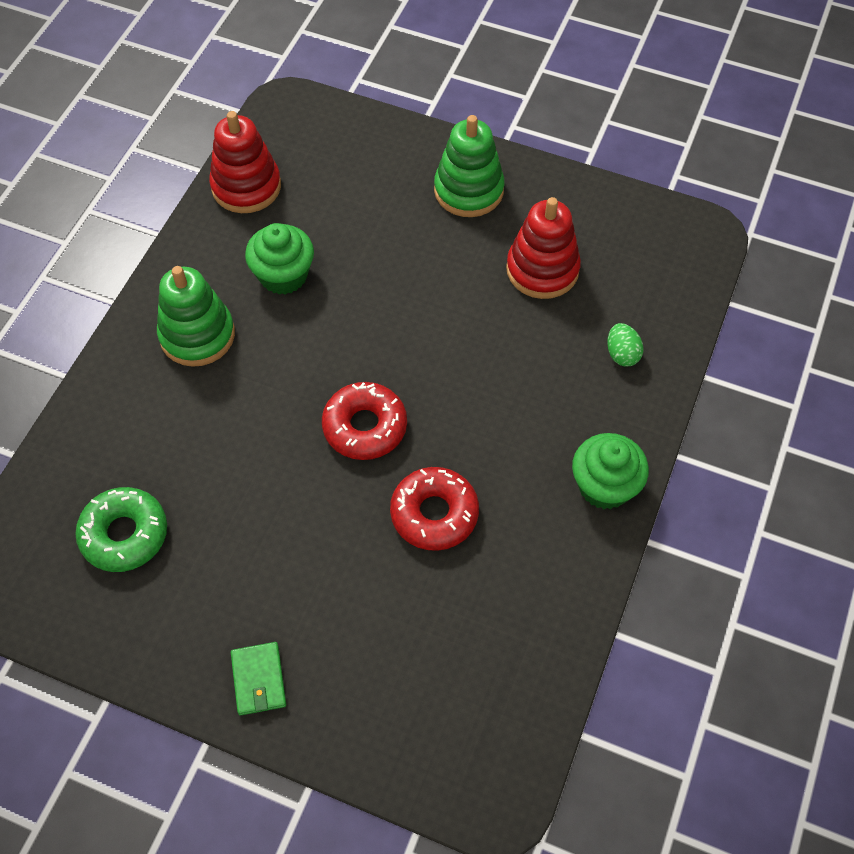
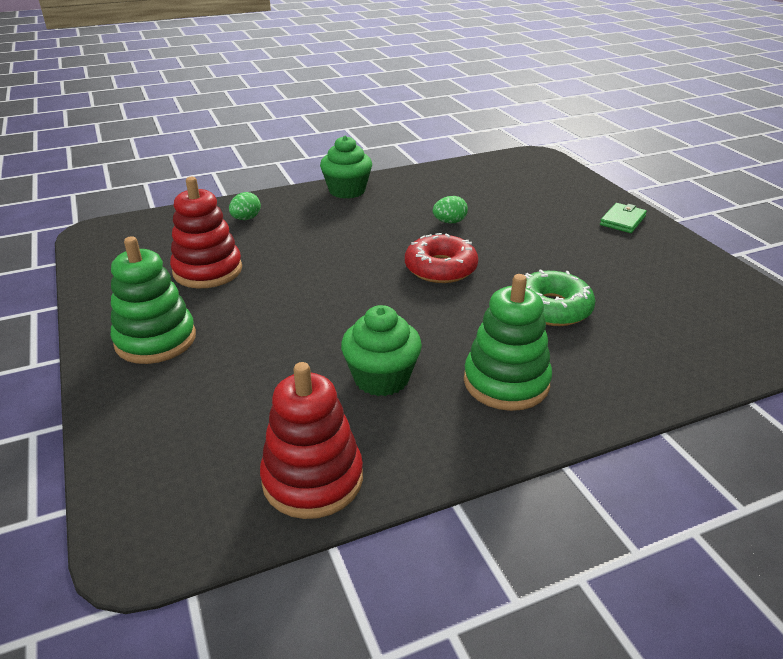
camera: 135 degrees left, 25 degrees down
(124, 534) = (671, 305): green donut -> green donut (552, 308)
(434, 514) = (449, 222): red donut -> green egg

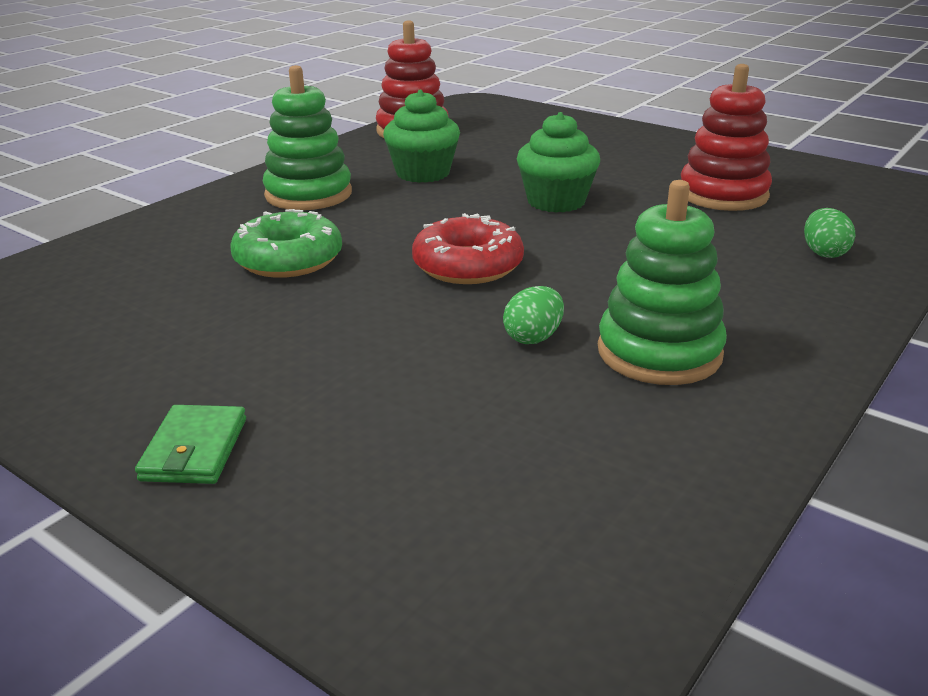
camera: 150 degrees right, 5 degrees down
(155, 340) = (645, 149): green stacking toy -> green stacking toy (659, 352)
(347, 191) = (795, 345): green cupcake -> green cupcake (556, 201)

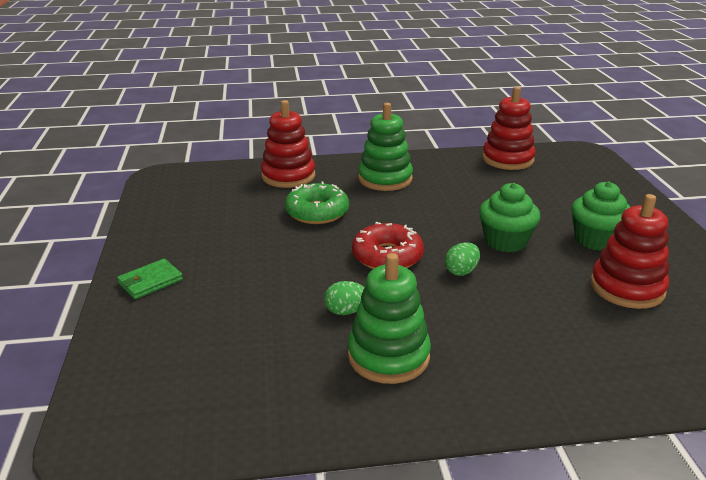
camera: 45 degrees right, 0 degrees up
(162, 238) = (288, 176): none -> red stacking toy
(423, 173) = (464, 190): green cupcake -> green cupcake (596, 240)
(824, 253) = (613, 361): green egg -> green egg (461, 271)

